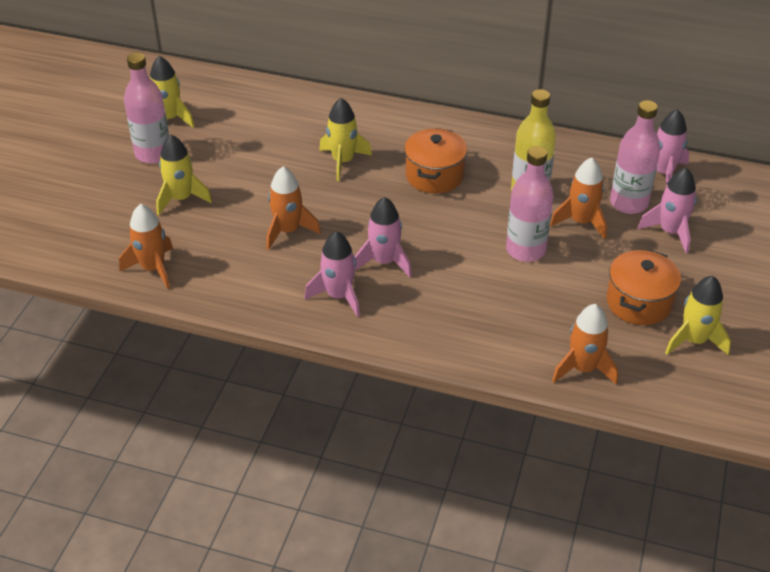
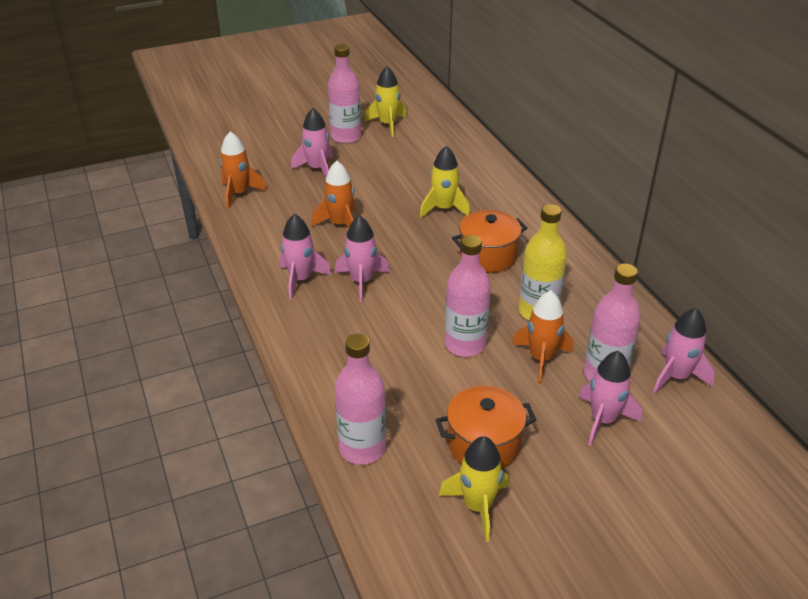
camera: 50 degrees right, 5 degrees down
(181, 199) = (317, 169): yellow rocket -> pink rocket
(583, 368) = (362, 448): orange rocket -> pink bottle

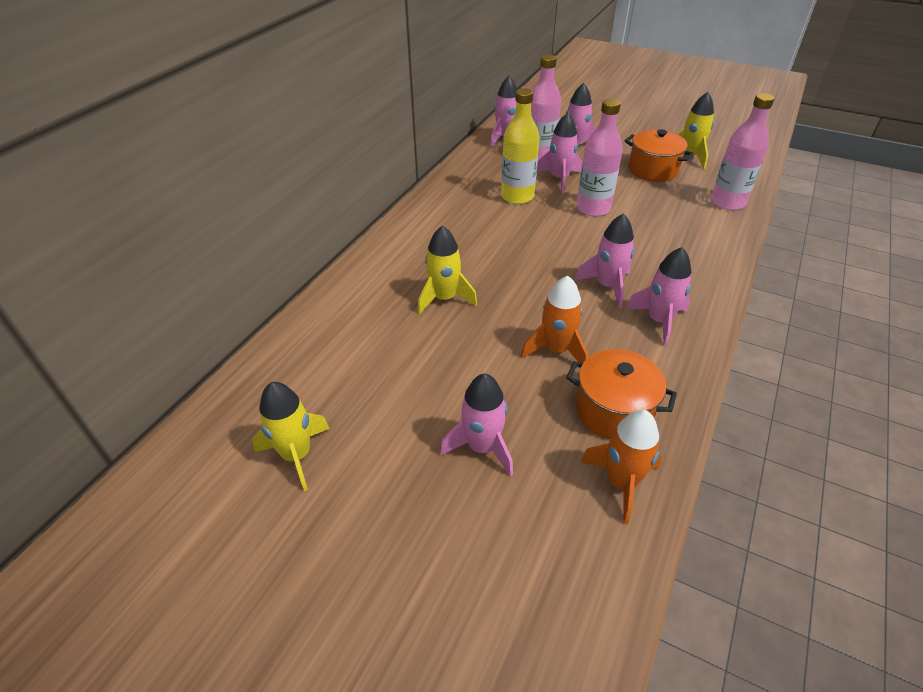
camera: 130 degrees left, 5 degrees up
(346, 137) = (373, 477): pink bottle -> none
(488, 256) = (483, 242): orange pot -> orange pot (613, 410)
(541, 358) = (559, 179): orange rocket -> pink rocket

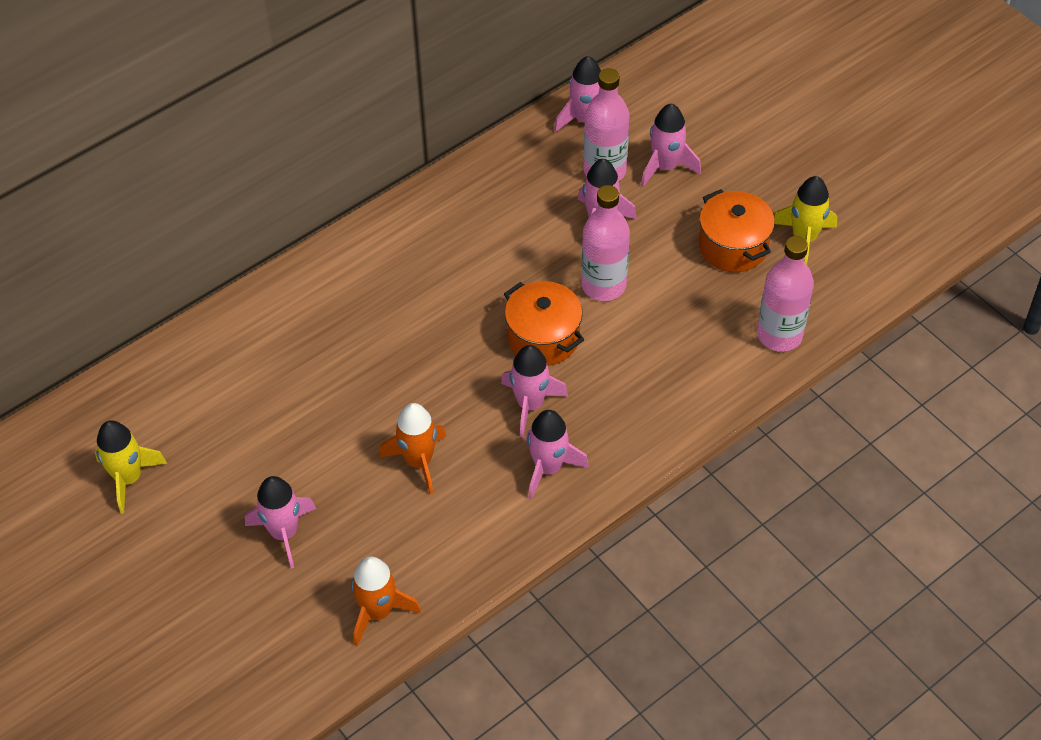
camera: 25 degrees right, 10 degrees up
(444, 298) = (350, 356): yellow rocket -> none
(517, 196) = (527, 233): yellow bottle -> none
(613, 410) = (424, 545): orange pot -> orange pot (543, 338)

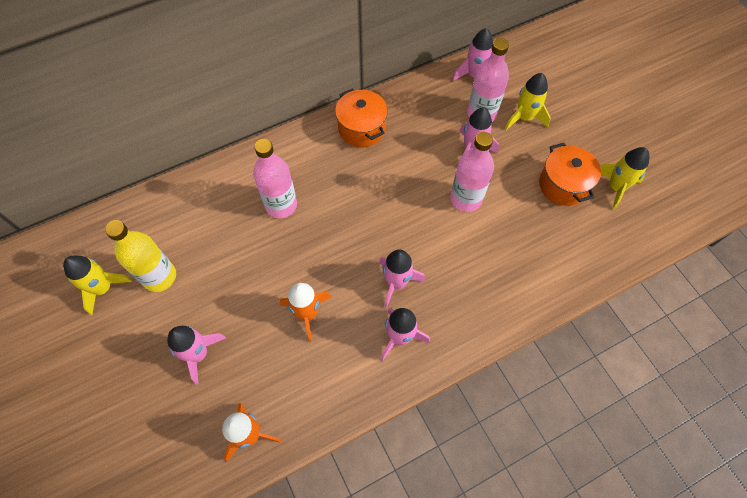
camera: 10 degrees right, 10 degrees up
(203, 451) = (160, 277): none -> yellow bottle
(543, 338) = (416, 232): orange pot -> orange pot (361, 128)
(665, 167) = (524, 118): pink rocket -> yellow rocket
(779, 335) = (587, 260): pink bottle -> pink bottle (281, 205)

